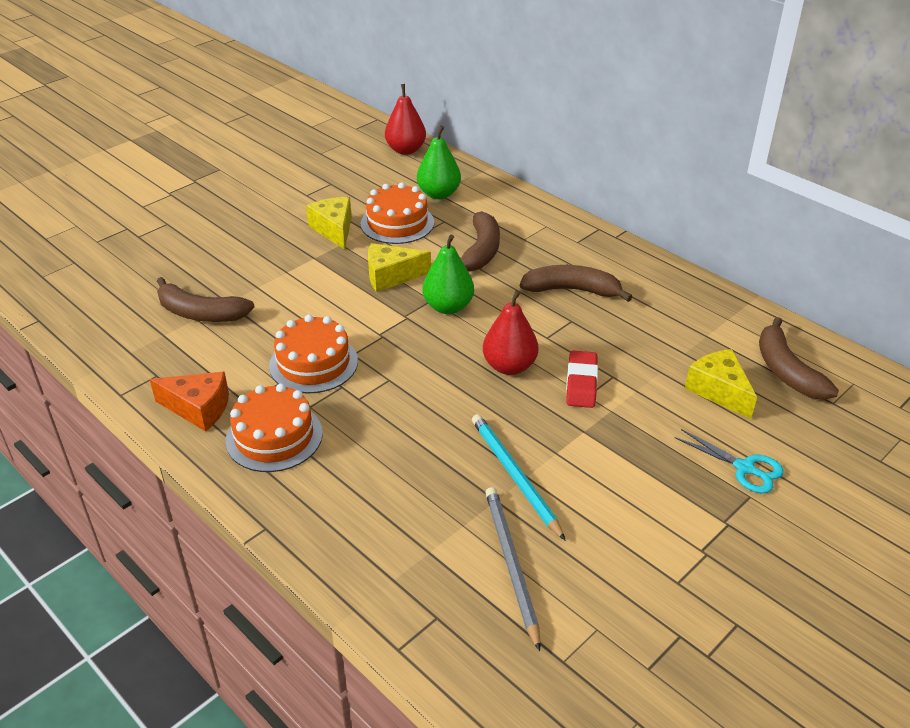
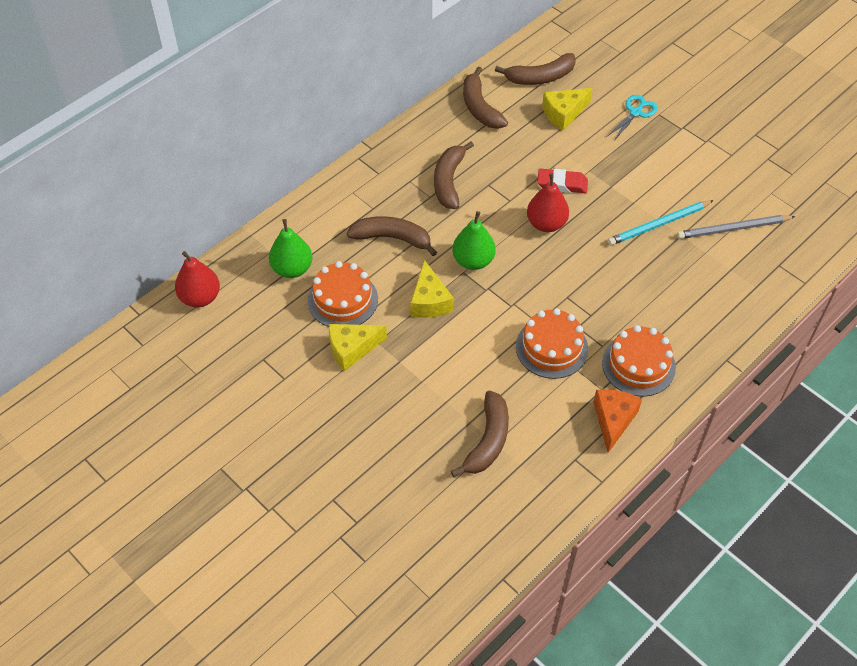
camera: 90 degrees left, 15 degrees up
(707, 316) = (480, 107): none -> brown banana

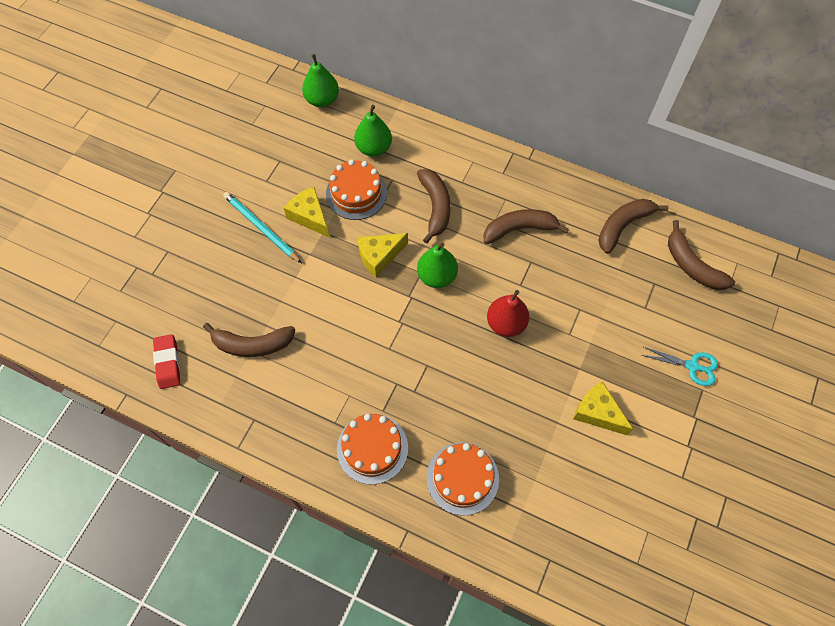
camera: 70 degrees right, 10 degrees up
(200, 297) = (322, 100): red pear -> green pear
(551, 348) = (365, 368): orange cake -> orange cake (462, 478)
(562, 184) = (561, 323): red eraser -> red eraser (168, 363)
(563, 114) = (654, 300): yellow cheese -> yellow cheese (597, 413)
(613, 420) = (304, 441): orange cheese -> none
(658, 224) = (550, 425): turquoise pencil -> turquoise pencil (261, 228)
(733, 229) = (578, 501): grey pencil -> none

